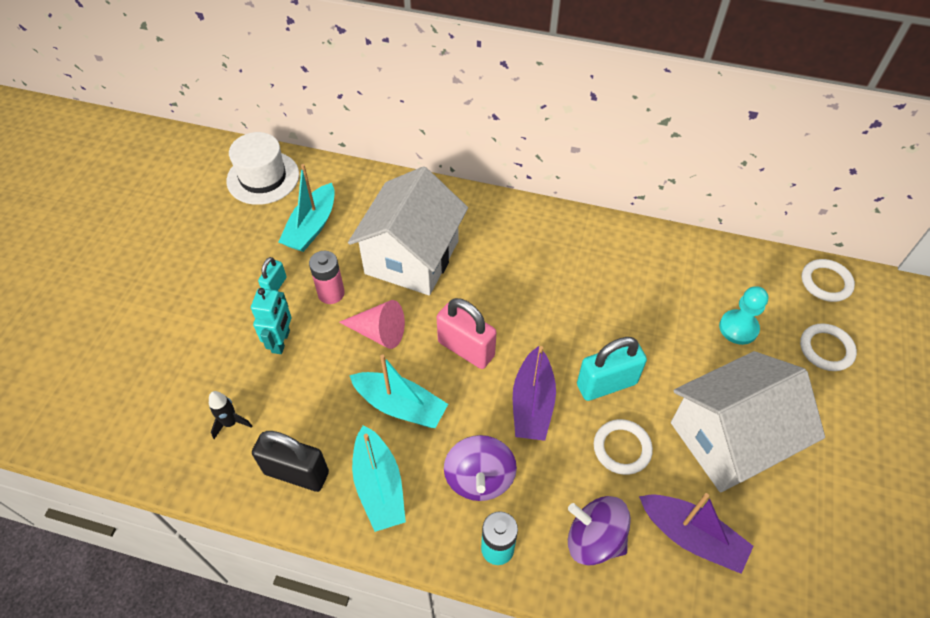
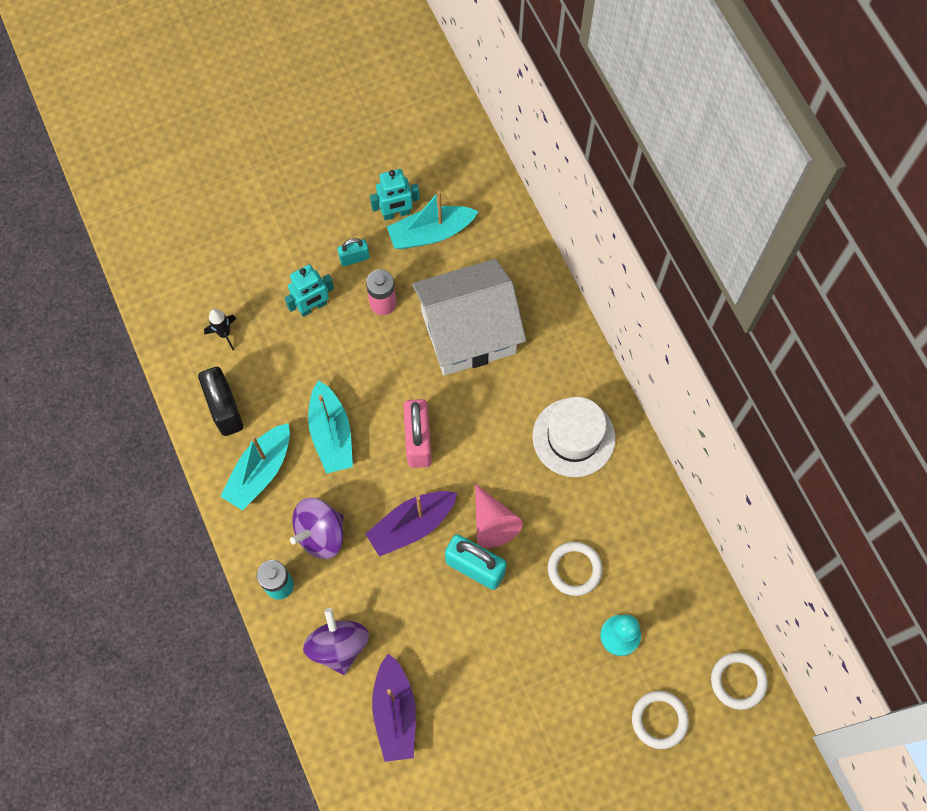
camera: 50 degrees right, 15 degrees up
(263, 178) = (445, 152): white hat -> white hat (573, 437)
(272, 236) = (396, 213): none -> turquoise robot
(379, 332) = (379, 367): pink cone -> pink cone (492, 522)
(622, 448) = (427, 616): white ring -> white ring (574, 569)
(729, 439) = (502, 691): white house -> none

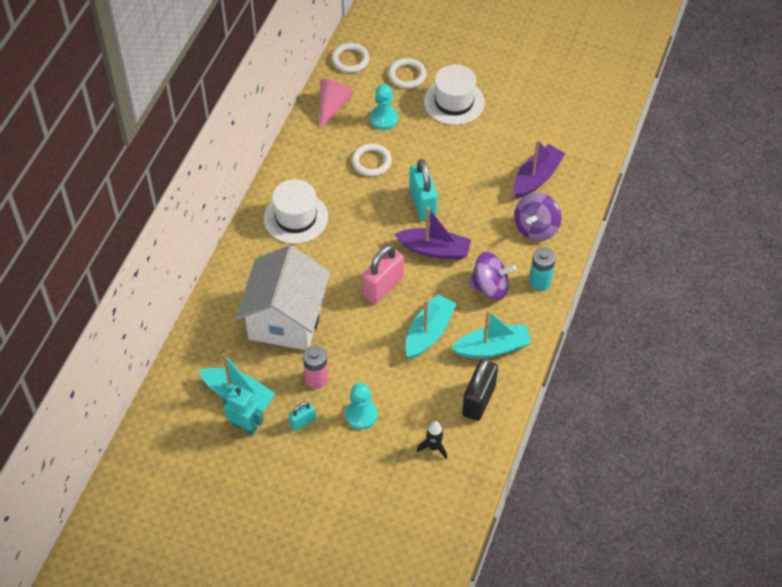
camera: 135 degrees left, 15 degrees down
(312, 307) = (361, 415): turquoise robot -> turquoise pawn
(354, 258) = (302, 422): turquoise padlock -> turquoise padlock turned 60 degrees counterclockwise
(468, 332) = (286, 318): white house -> white house turned 75 degrees clockwise
(492, 522) = (389, 215): pink cone -> pink cone (332, 106)
(574, 732) = (454, 102): none -> white hat

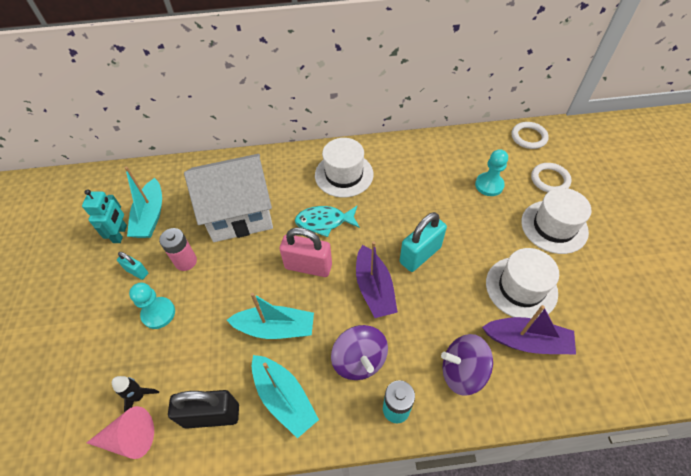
camera: 65 degrees right, 0 degrees up
(332, 106) = (472, 147): pink cone -> pink cone (129, 438)
(342, 256) = (324, 222): none -> turquoise fish
(371, 162) = (437, 197): white ring -> none
(493, 155) = (521, 287): none -> white hat

